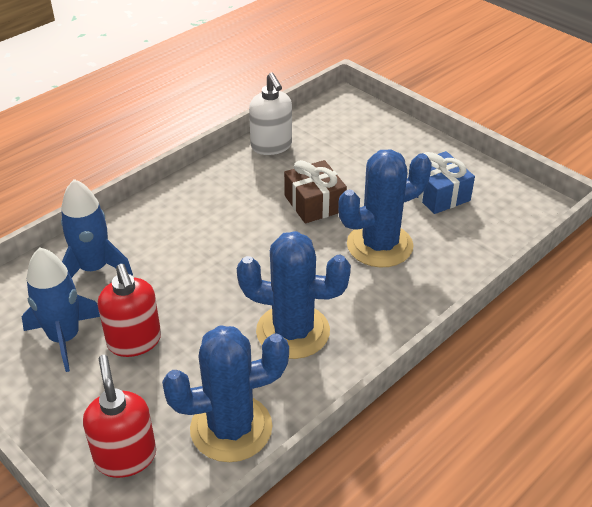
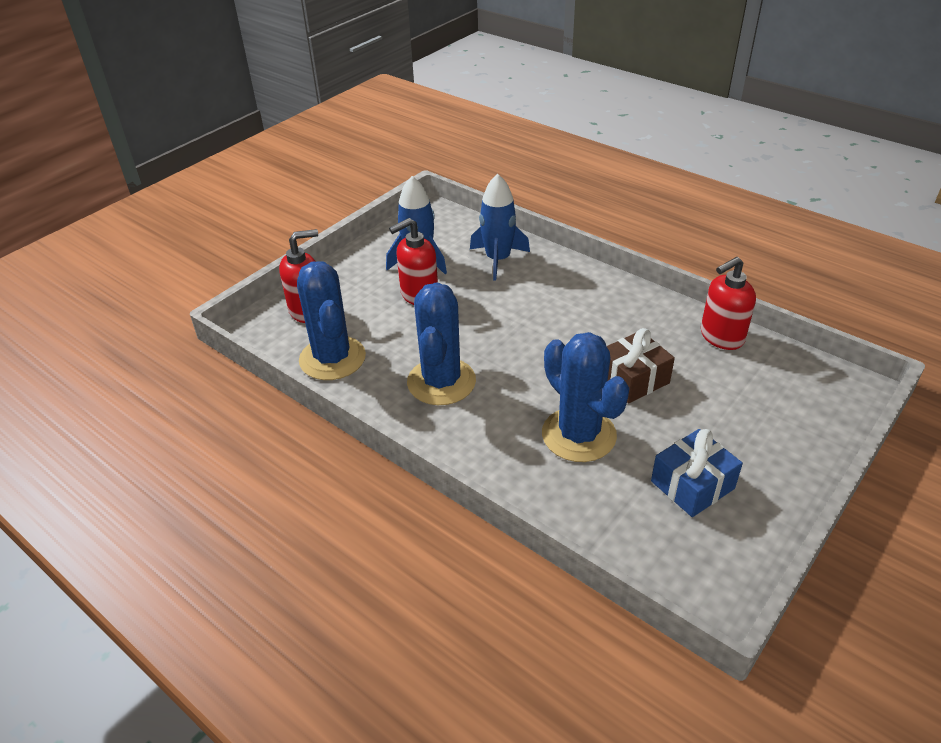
camera: 85 degrees right, 0 degrees up
(271, 146) = (721, 337): white soap dispenser -> red soap dispenser

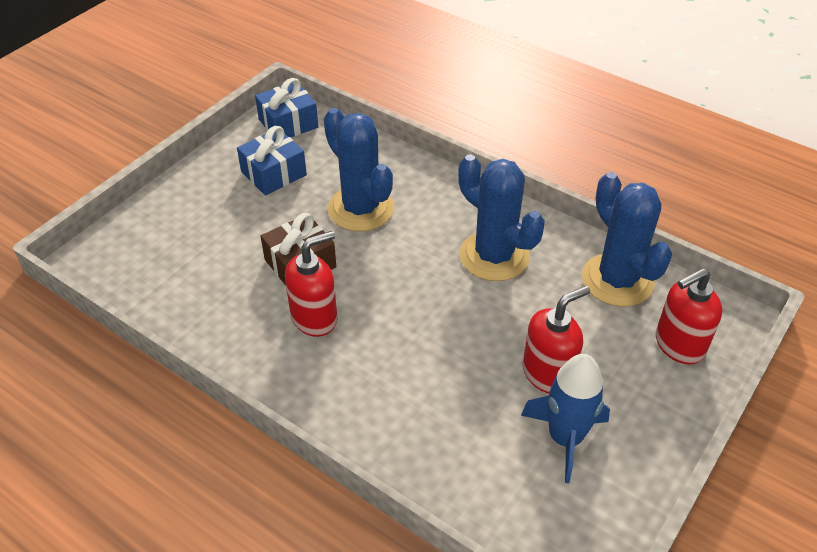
camera: 175 degrees right, 5 degrees up
(441, 382) = (494, 256): blue cactus -> blue cactus turned 45 degrees counterclockwise
(498, 259) = (451, 444): blue rocket -> none
(698, 570) = (288, 123): none -> blue gift
(721, 337) = (189, 316): red soap dispenser -> red soap dispenser (315, 318)

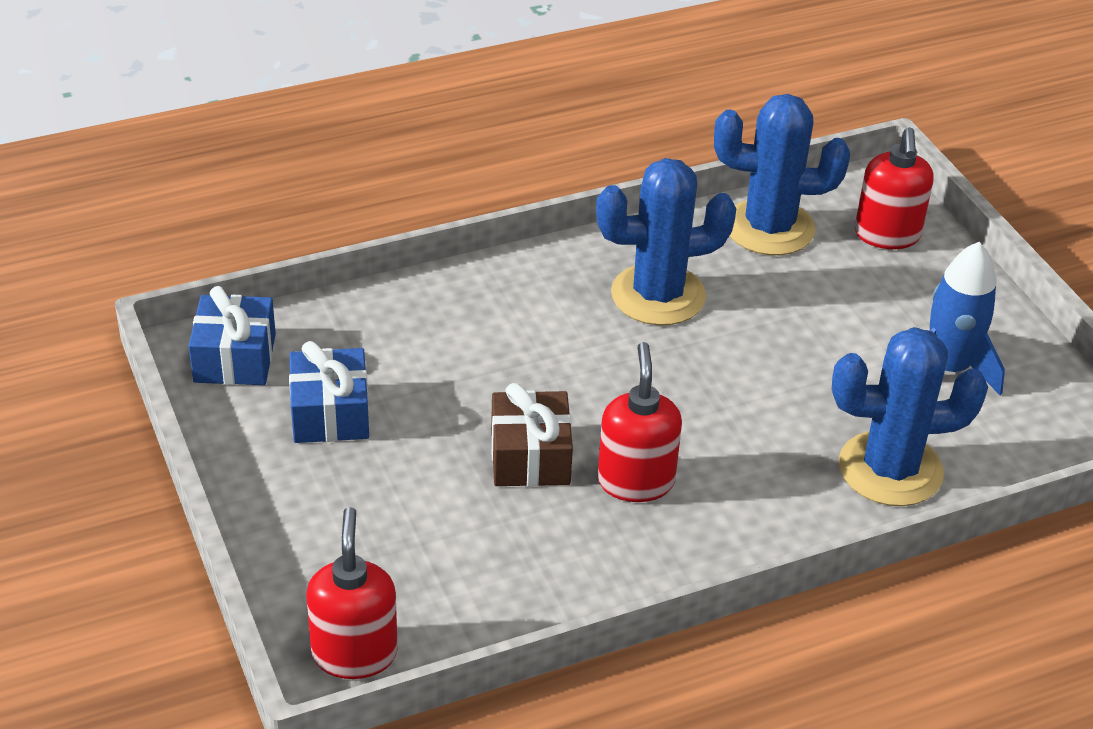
camera: 60 degrees left, 5 degrees down
(361, 209) = (478, 364): blue cactus -> blue cactus (890, 469)
(548, 373) = (858, 339): red soap dispenser -> red soap dispenser (354, 653)

